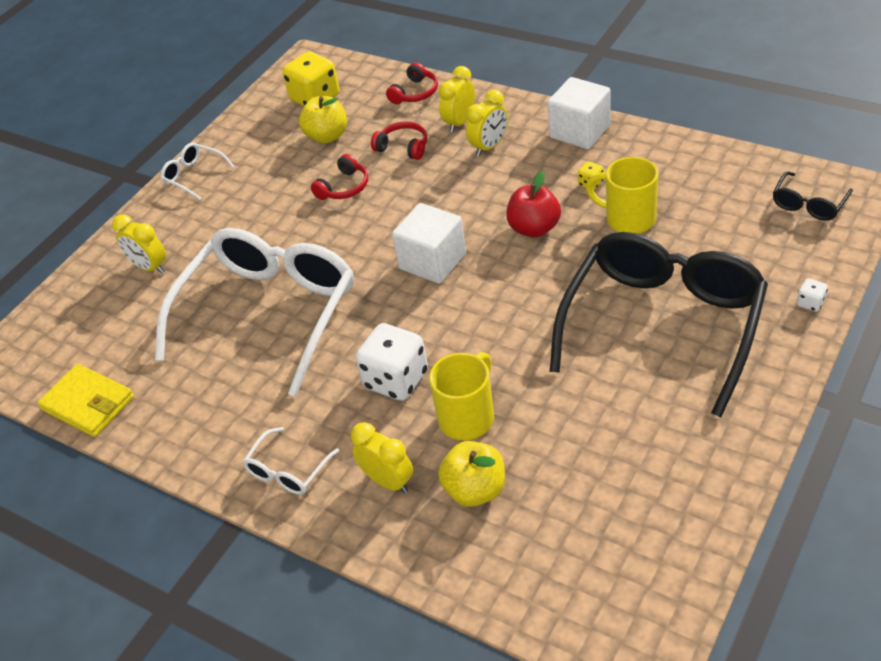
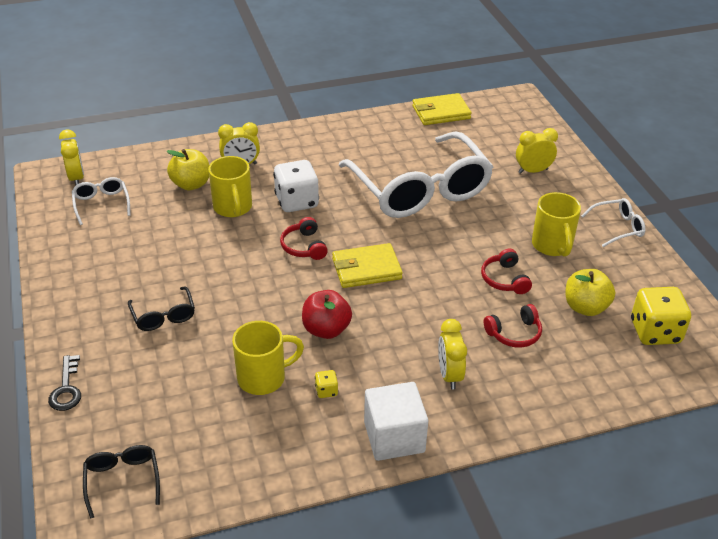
camera: 125 degrees right, 5 degrees down
(264, 191) = (552, 246): none -> yellow mug
(288, 471) = (297, 143): white glasses -> white glasses (101, 204)
(415, 93) = (588, 388): red headphones -> red headphones (304, 246)
(432, 261) = (366, 269): white cube -> yellow wallet
(460, 122) = (506, 383): yellow clock -> yellow clock (76, 178)
(663, 324) = (163, 316): black glasses -> black glasses, size x0.40
(810, 303) = (66, 389): white dice -> black key

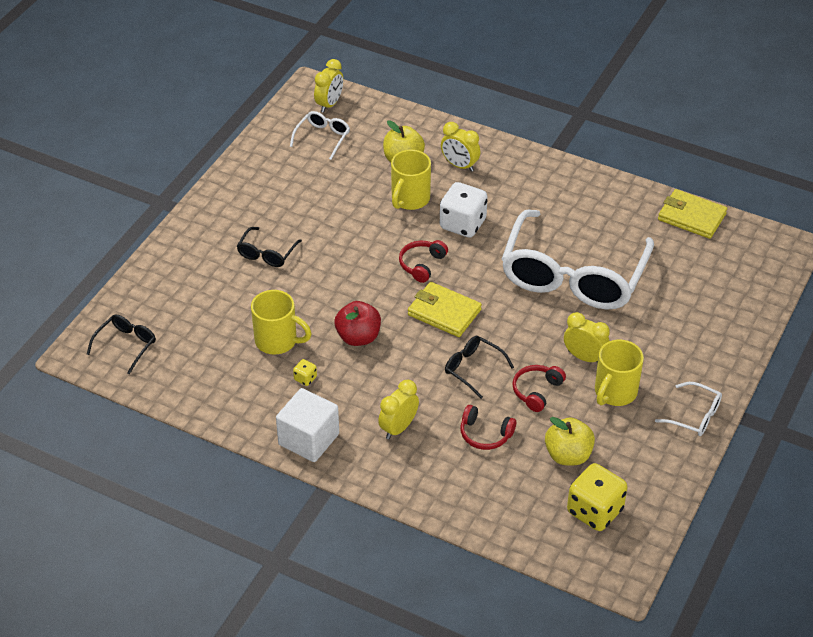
camera: 45 degrees right, 5 degrees up
(66, 389) = (157, 264): black key -> none
(441, 294) = (473, 368): none -> black glasses
(533, 171) = (695, 321): yellow clock -> yellow clock (584, 357)

